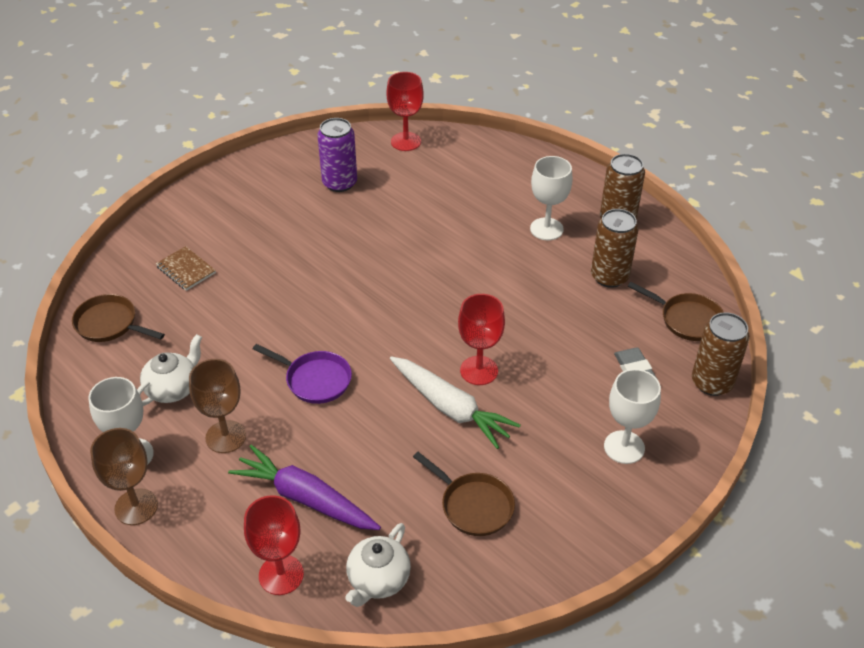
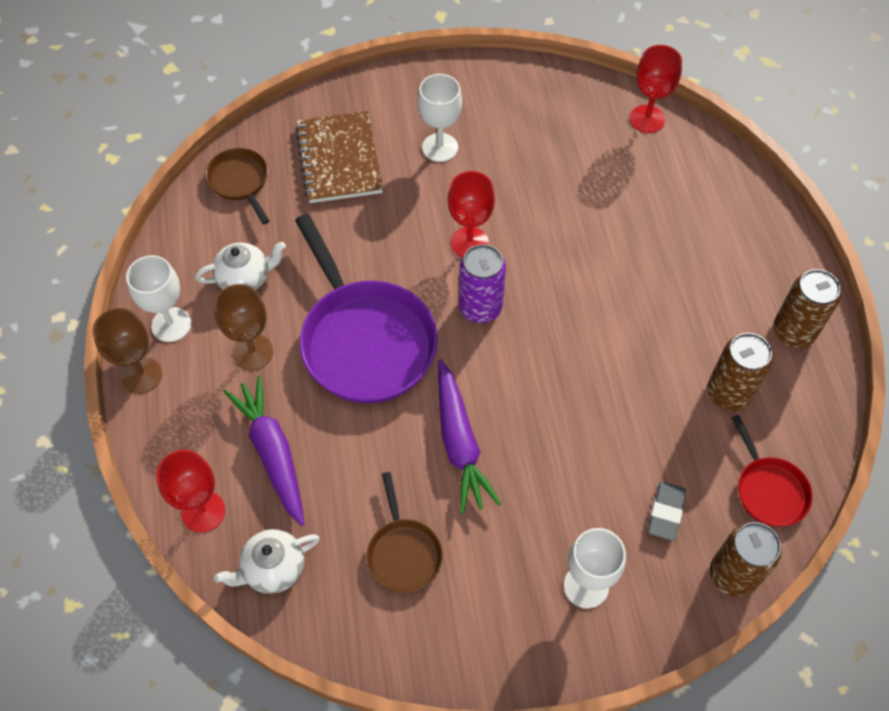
camera: 35 degrees right, 15 degrees up
(186, 270) = (339, 159): brown notebook -> brown notebook, size x1.90
(315, 380) = (365, 340): purple pan -> purple pan, size x2.00
(339, 183) = (545, 135): purple can -> purple can (480, 307)
(450, 408) = (459, 442): white carrot -> purple carrot
(479, 370) = (515, 420): red goblet -> red goblet (469, 242)
(546, 229) = (709, 301): white goblet -> white goblet (440, 147)
(687, 319) = (769, 490): brown pan -> red pan

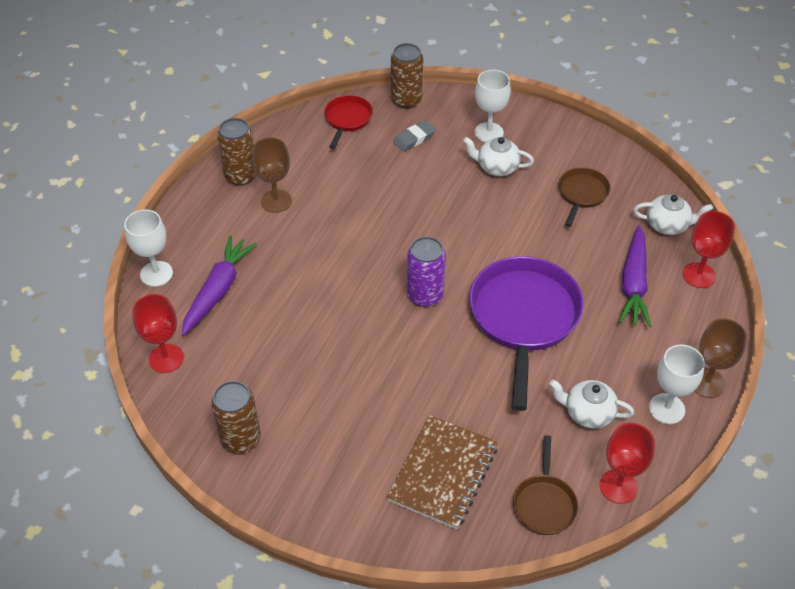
camera: 145 degrees left, 10 degrees down
(253, 352) = (612, 354): brown goblet -> brown goblet (276, 201)
(440, 147) = (350, 433): white goblet -> white goblet (156, 274)
(459, 442) = (505, 228): purple carrot -> purple carrot (218, 290)
(469, 242) = (394, 343): red goblet -> red goblet (618, 486)
(533, 530) = (497, 167): none -> white teapot
(728, 393) = (317, 168): brown can -> brown can (240, 439)

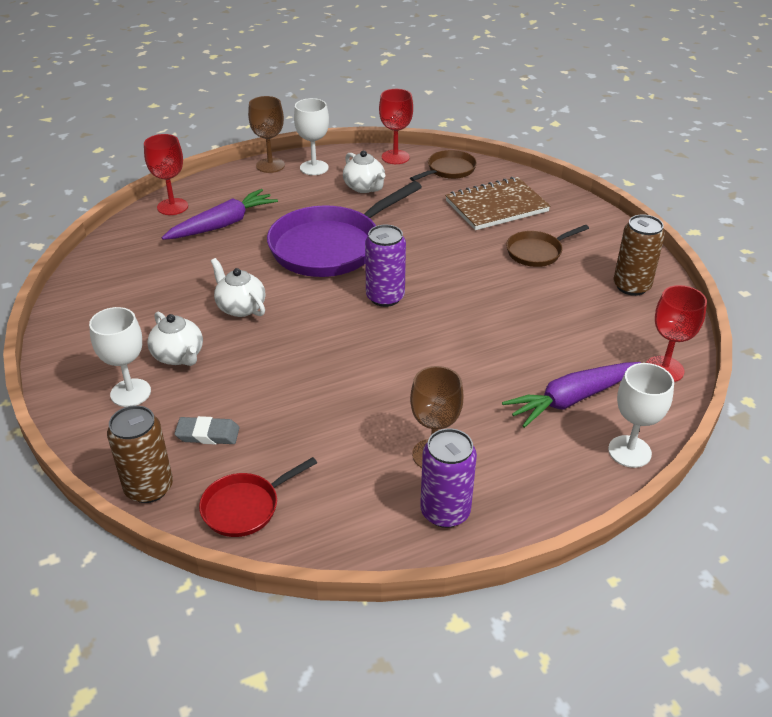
camera: 140 degrees left, 10 degrees down
(241, 176) = (445, 511): brown can -> purple can
(582, 194) = (151, 294): brown pan -> brown pan (537, 252)
(667, 225) = (133, 241): white teapot -> white teapot (240, 307)

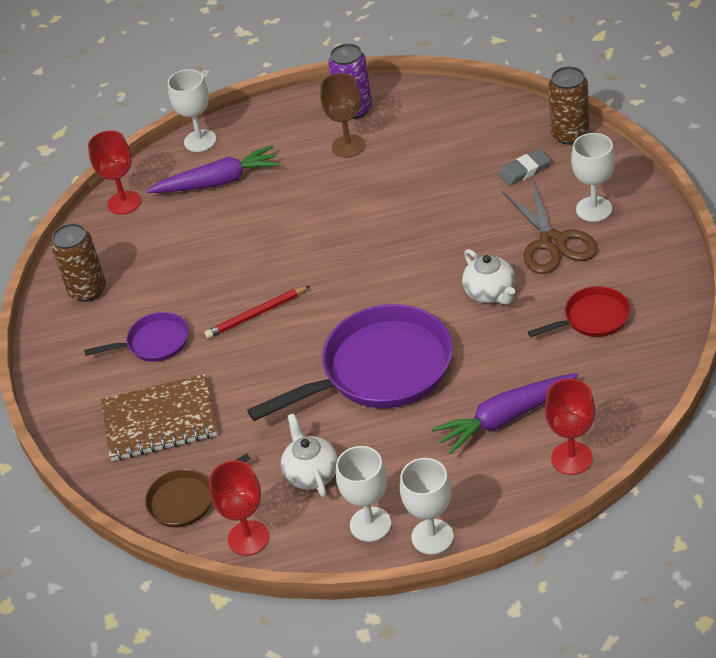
camera: 160 degrees left, 5 degrees up
(179, 356) = (552, 242): white teapot -> brown scissors
(208, 434) = (524, 170): grey eraser -> grey eraser turned 45 degrees counterclockwise
(245, 507) = (497, 119): red pan -> red pan (592, 318)
(270, 165) = (432, 537): brown goblet -> white goblet
(385, 297) = (339, 295): purple can -> none
(456, 277) = (256, 314): none -> red pencil
(537, 252) = (154, 343): brown pan -> purple pan

